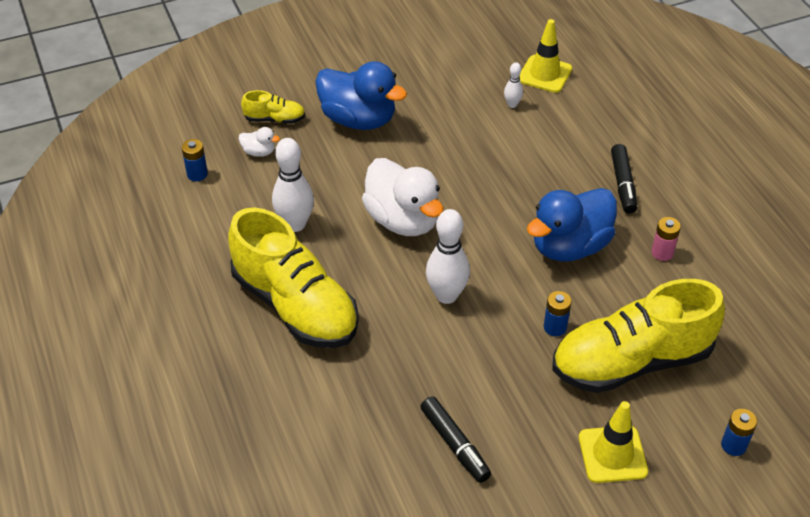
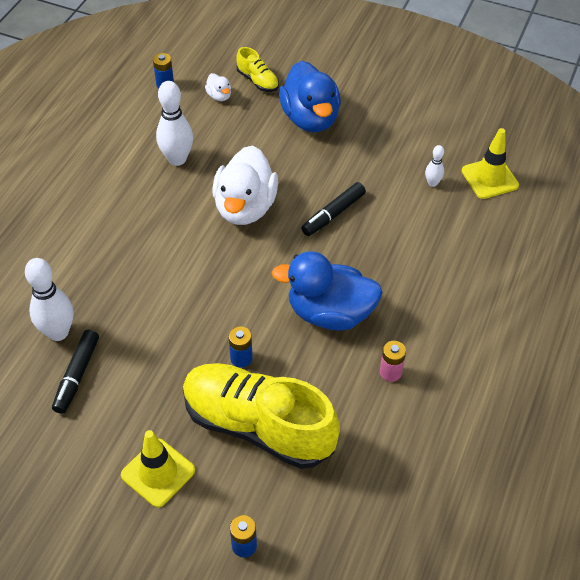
camera: 45 degrees right, 5 degrees up
(295, 305) = (108, 210): yellow shoe -> none
(446, 295) = (203, 278): white bowling pin -> white bowling pin (58, 332)
(622, 184) = (433, 301): black marker -> black marker (333, 214)

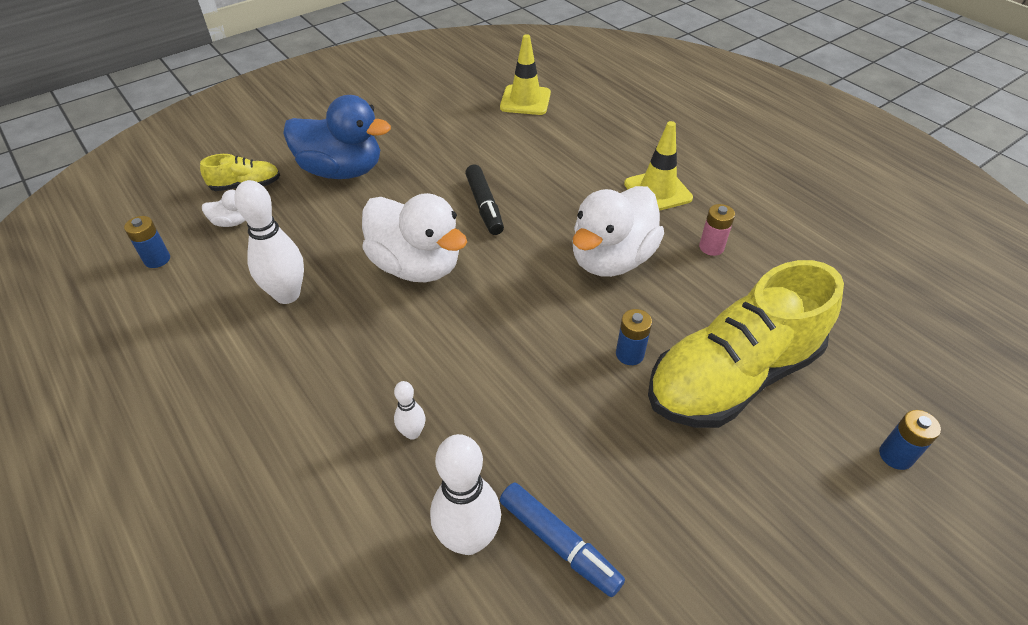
camera: 60 degrees left, 5 degrees down
(77, 375) = (559, 543): black marker -> blue marker
(158, 472) = (762, 505): yellow traffic cone -> yellow traffic cone (657, 191)
(330, 313) = (611, 259): blue duck -> white duck
(432, 183) = (502, 132): white bowling pin -> white bowling pin (412, 433)

